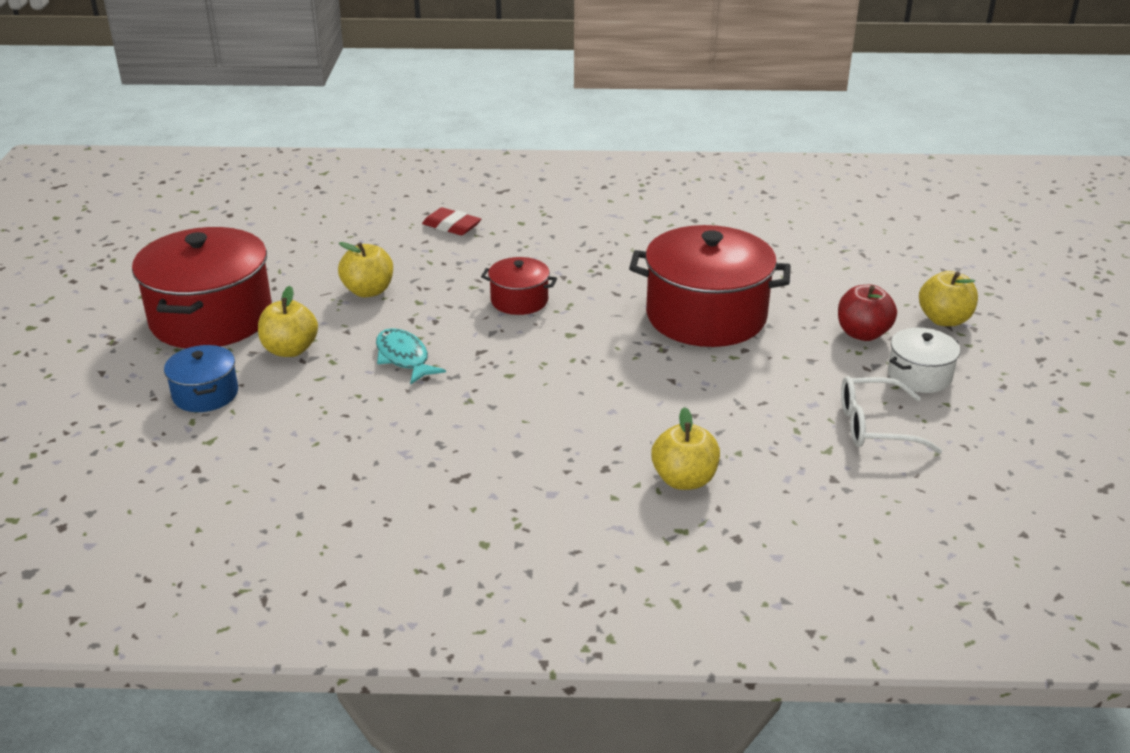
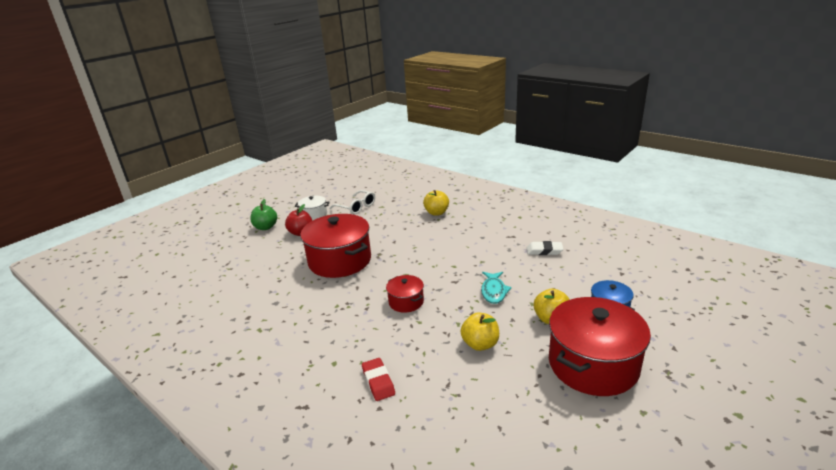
camera: 140 degrees left, 5 degrees down
(367, 465) = (544, 251): none -> white eraser
(944, 320) = (265, 227): yellow apple -> green apple

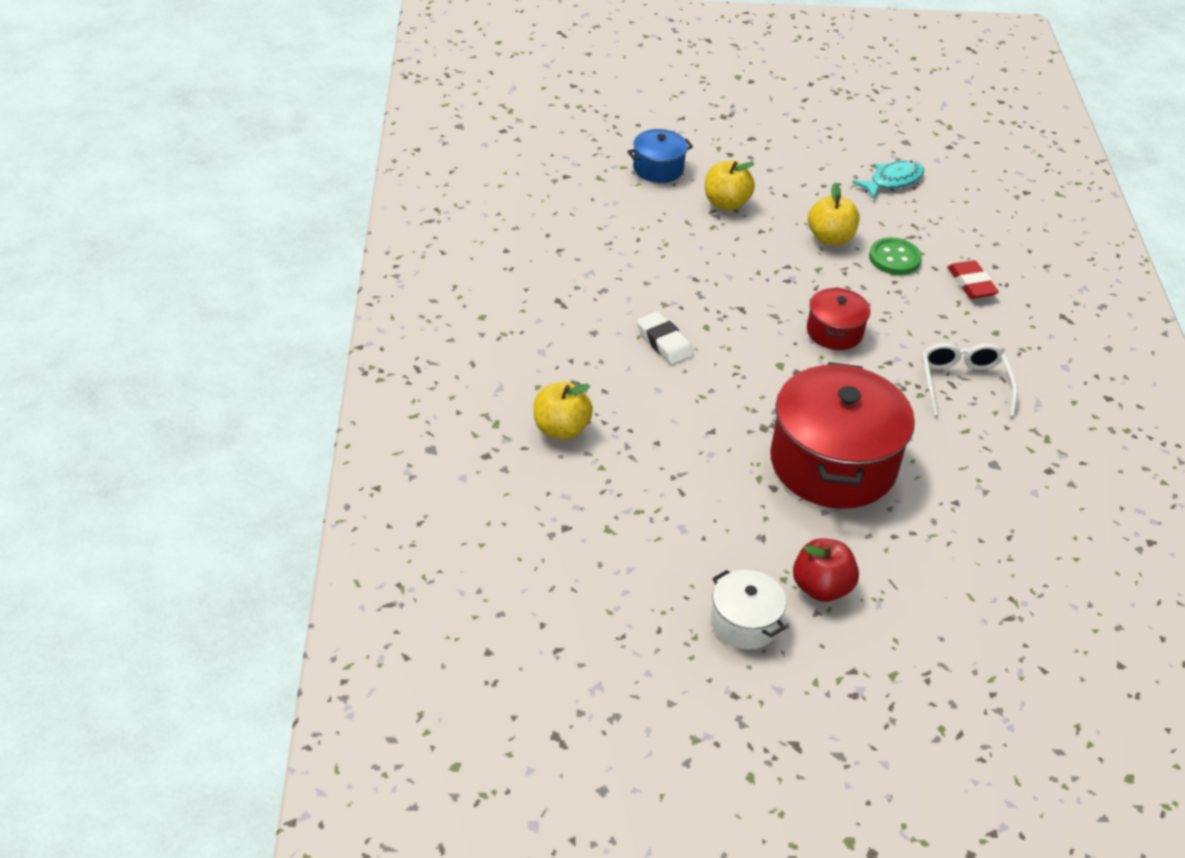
camera: 135 degrees left, 15 degrees up
(265, 227) = (866, 669): green apple -> none
(356, 207) = (649, 570): white glasses -> white glasses (963, 384)
(378, 382) = (971, 284): red eraser -> red eraser turned 45 degrees counterclockwise
(435, 361) = (894, 258): none -> green button
(494, 291) = (723, 265): turquoise fish -> turquoise fish (892, 181)
(544, 251) = (573, 254): white eraser -> white eraser (664, 342)
(593, 364) = (767, 158): red pot -> none

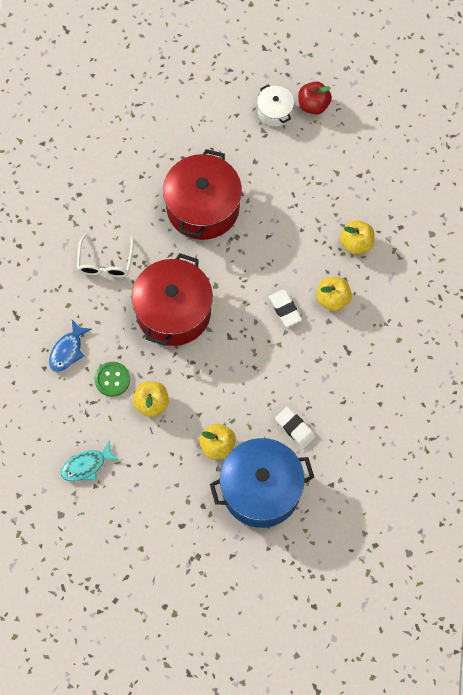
camera: 170 degrees left, 25 degrees up
(590, 358) = (333, 299): none -> yellow apple
(624, 222) = (295, 428): none -> white eraser
(658, 168) = (261, 490): blue pot -> blue pot, size x2.05
(821, 588) = (230, 128): red apple -> red apple (313, 105)
(834, 332) = (173, 312): red pot -> red pot, size x2.05
(971, 284) = (67, 351): red eraser -> blue fish

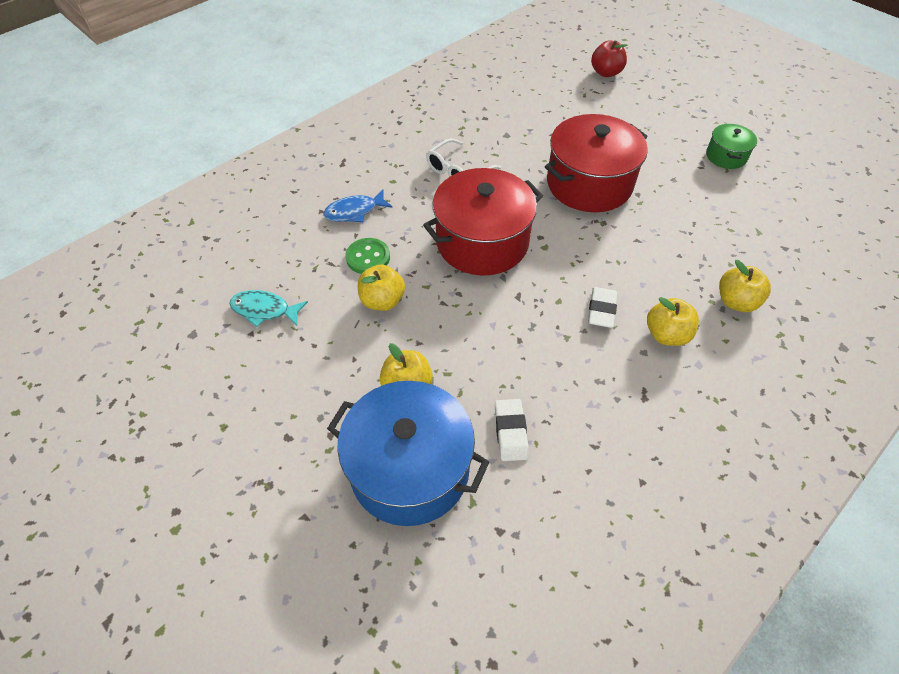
camera: 40 degrees right, 15 degrees down
(275, 111) = (726, 156): white pot -> green pot
(313, 105) = (772, 171): red apple -> red apple (606, 73)

